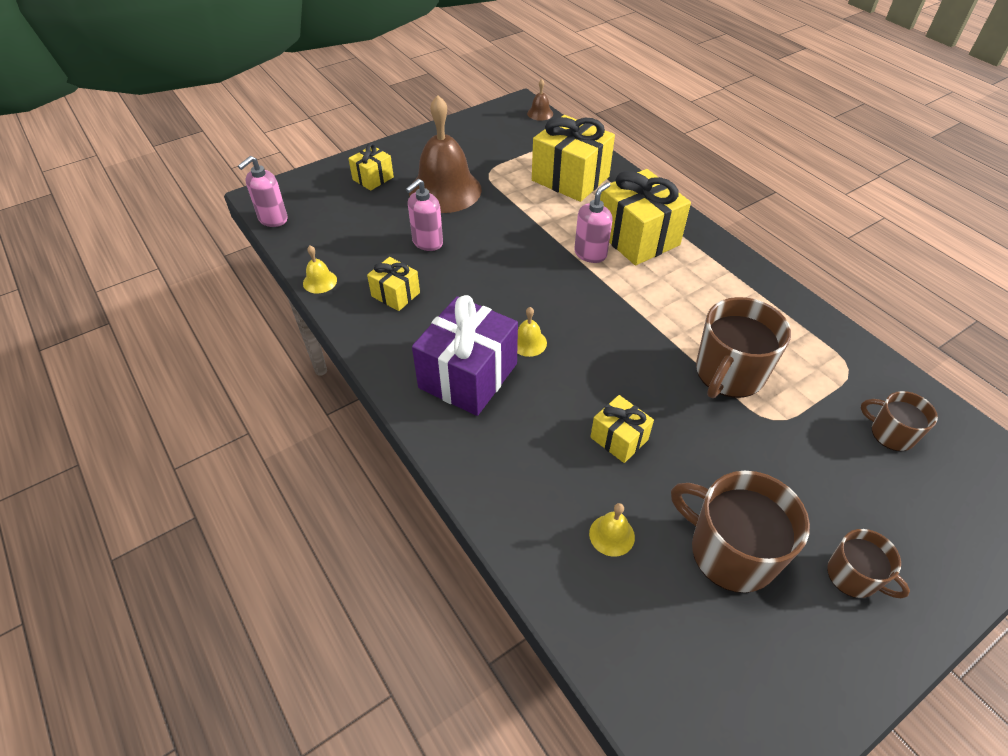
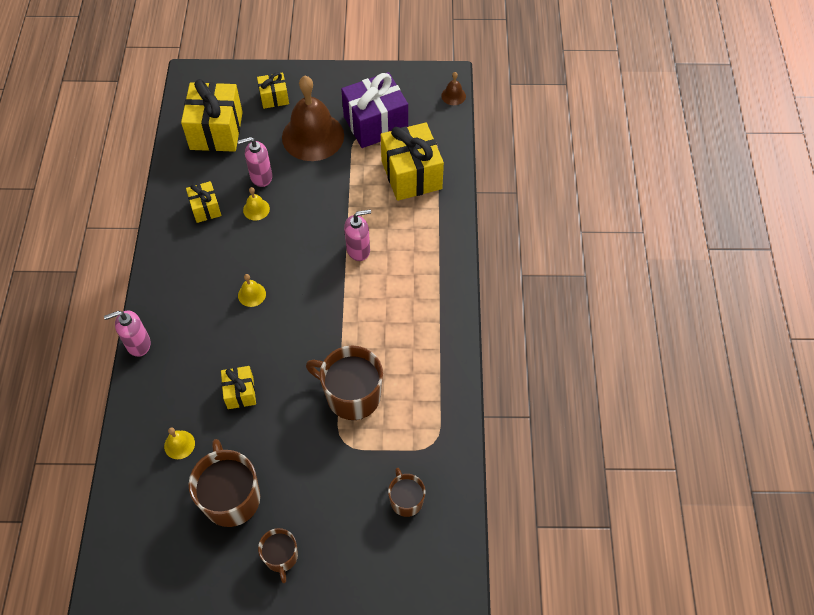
camera: 35 degrees right, 10 degrees up
(272, 219) = (182, 100): pink soap dispenser -> pink soap dispenser (138, 344)
(320, 281) = (170, 171): yellow bell -> yellow bell (256, 209)
(468, 376) = (195, 295): purple gift -> purple gift (375, 124)
(637, 237) = (404, 255): yellow gift -> yellow gift (216, 131)
(729, 373) = (352, 395): brown mug -> brown mug turned 45 degrees clockwise

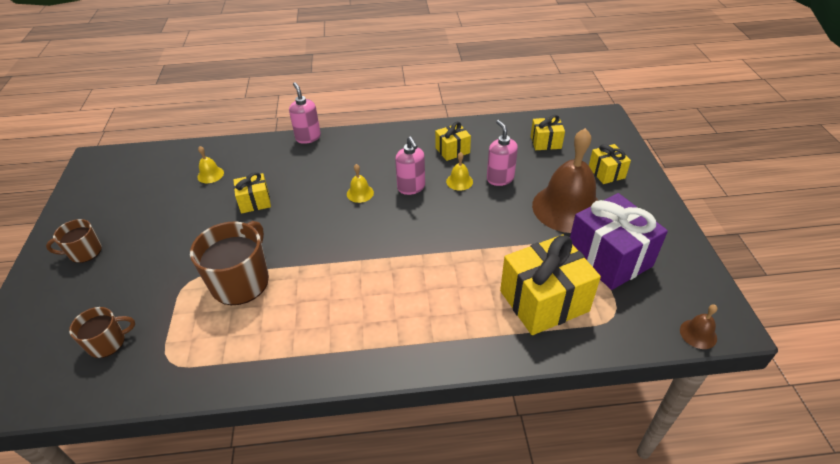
camera: 85 degrees right, 15 degrees down
(216, 131) = (545, 142): yellow gift -> yellow gift, size x0.52
(231, 497) = (153, 212): brown mug -> none
(358, 250) = (423, 264): pink soap dispenser -> pink soap dispenser (411, 188)

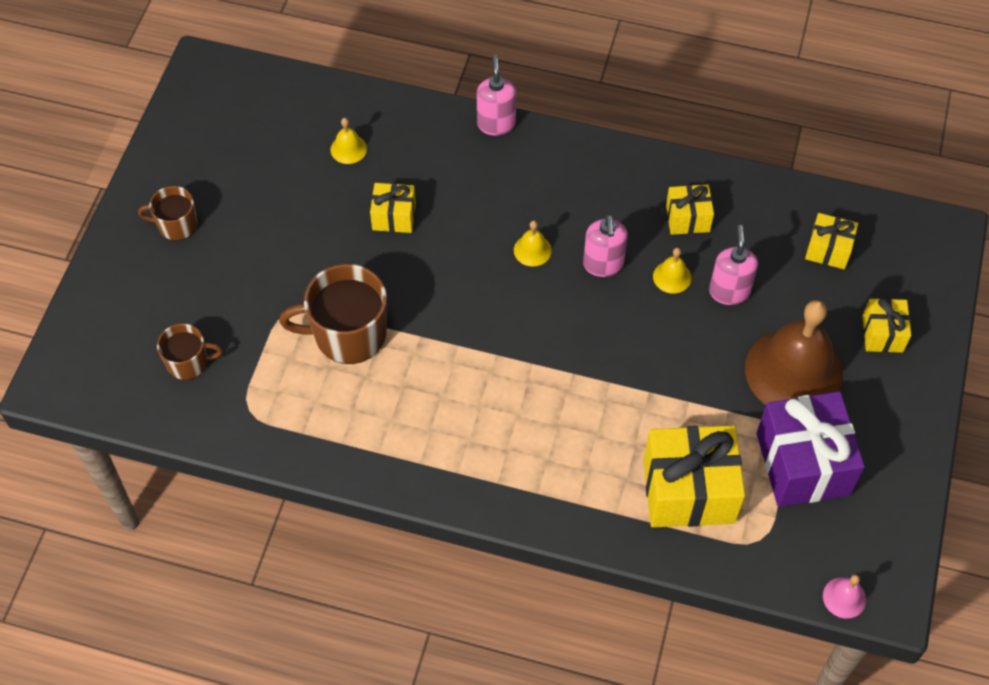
camera: 20 degrees right, 15 degrees up
(241, 281) = (348, 334): brown mug -> brown mug turned 135 degrees counterclockwise
(698, 334) = (844, 597): brown bell -> pink bell

